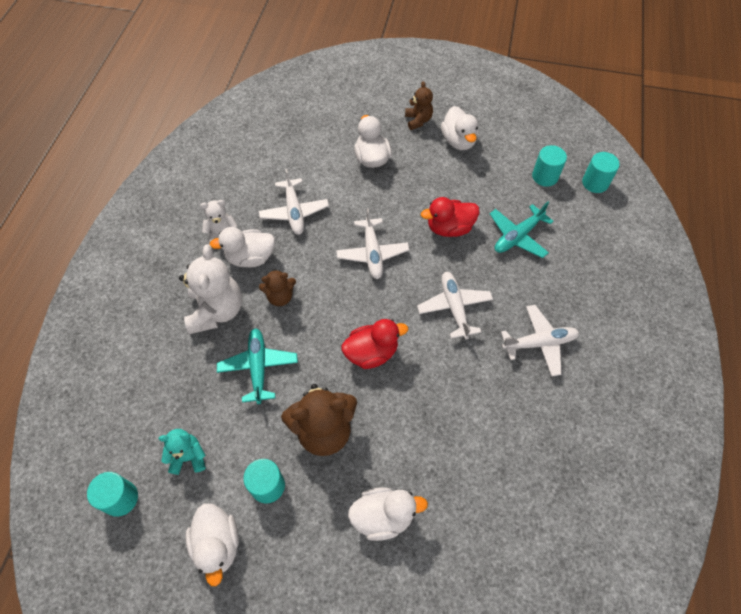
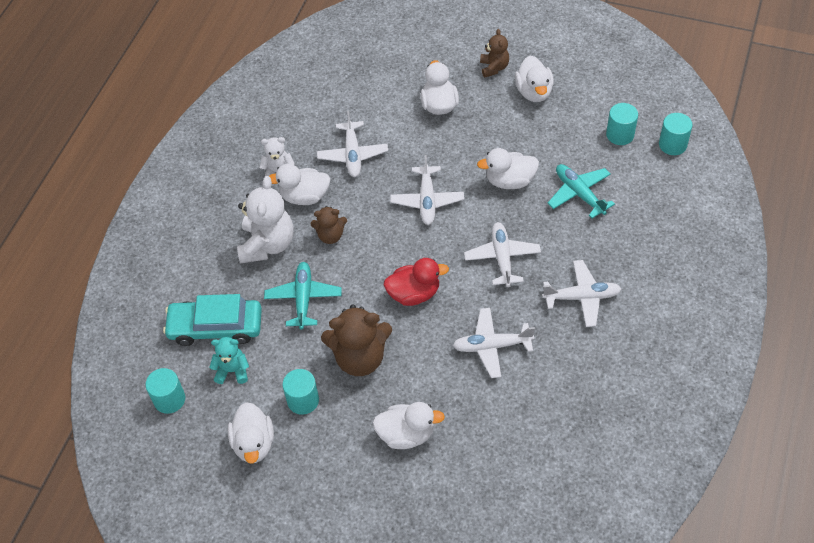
camera: 10 degrees right, 5 degrees down
(167, 407) = (216, 327): none -> turquoise car
(449, 228) = (509, 181): red duck -> white duck
(458, 404) = (491, 346): none -> white plane
(517, 236) = (579, 194): turquoise plane -> turquoise plane turned 90 degrees clockwise

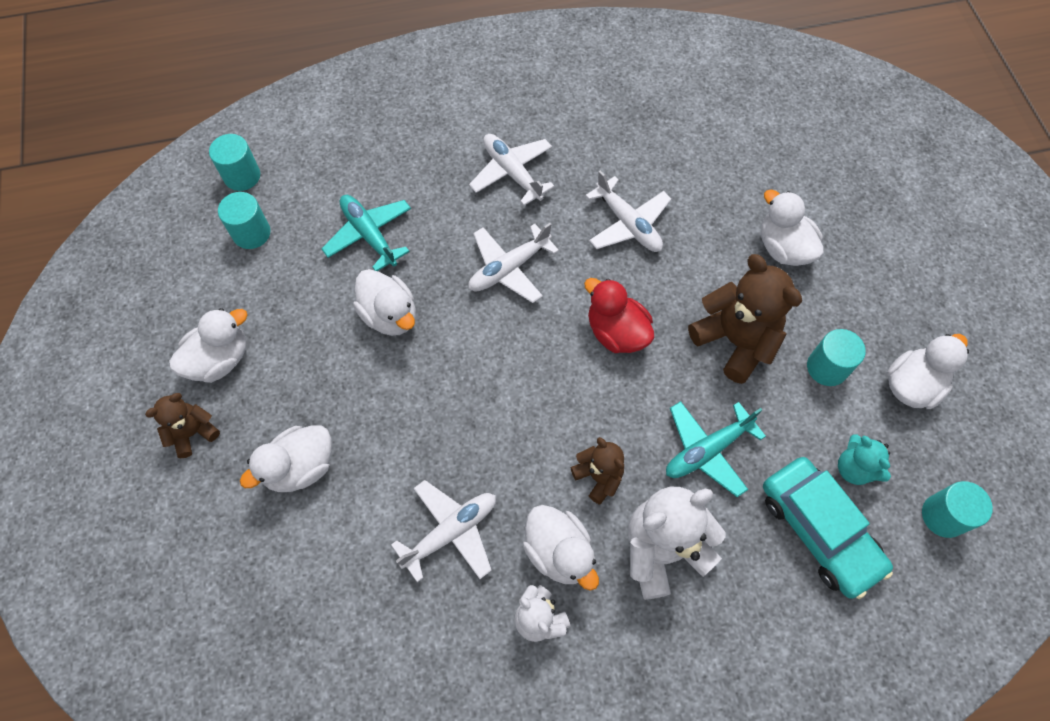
camera: 125 degrees left, 10 degrees up
(427, 200) = (474, 392): white plane -> none
(579, 194) = (369, 235): turquoise plane -> turquoise plane turned 120 degrees clockwise

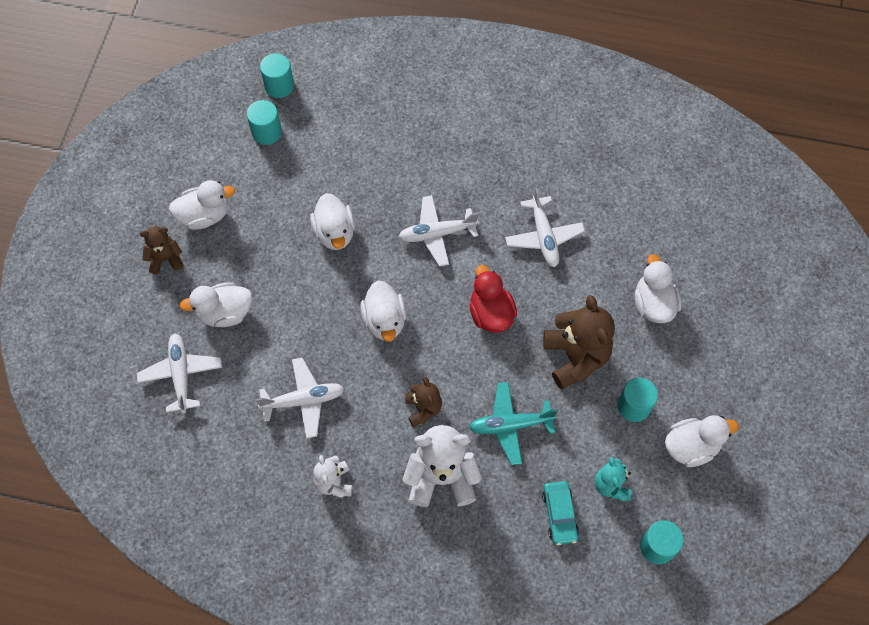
camera: 25 degrees right, 0 degrees up
(369, 235) = (348, 167): turquoise plane -> none
(512, 172) = (477, 161): white plane -> white plane (181, 374)
(559, 552) = (369, 446): white duck -> white duck (385, 320)
(819, 530) = (559, 515): turquoise car -> turquoise car, size x0.58

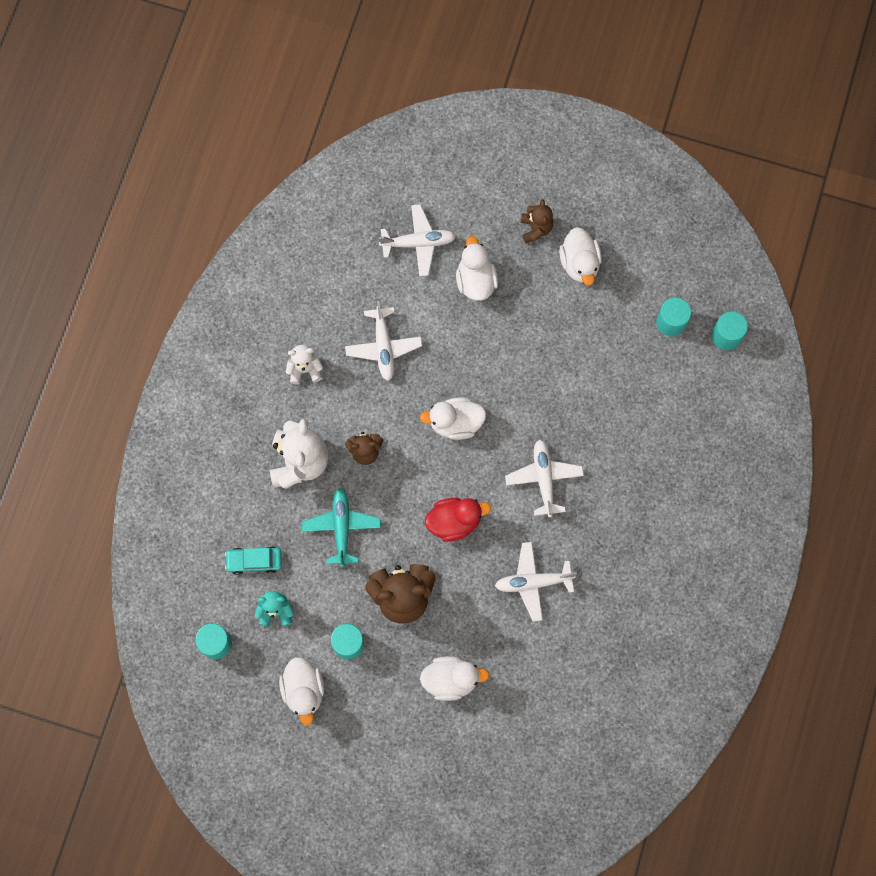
camera: 95 degrees right, 10 degrees up
(335, 233) = (552, 382): white duck -> none

